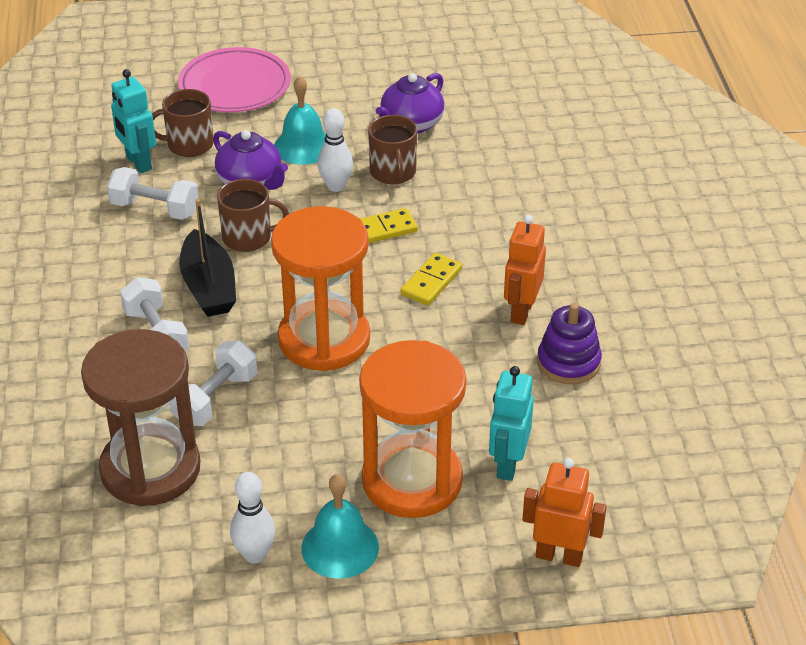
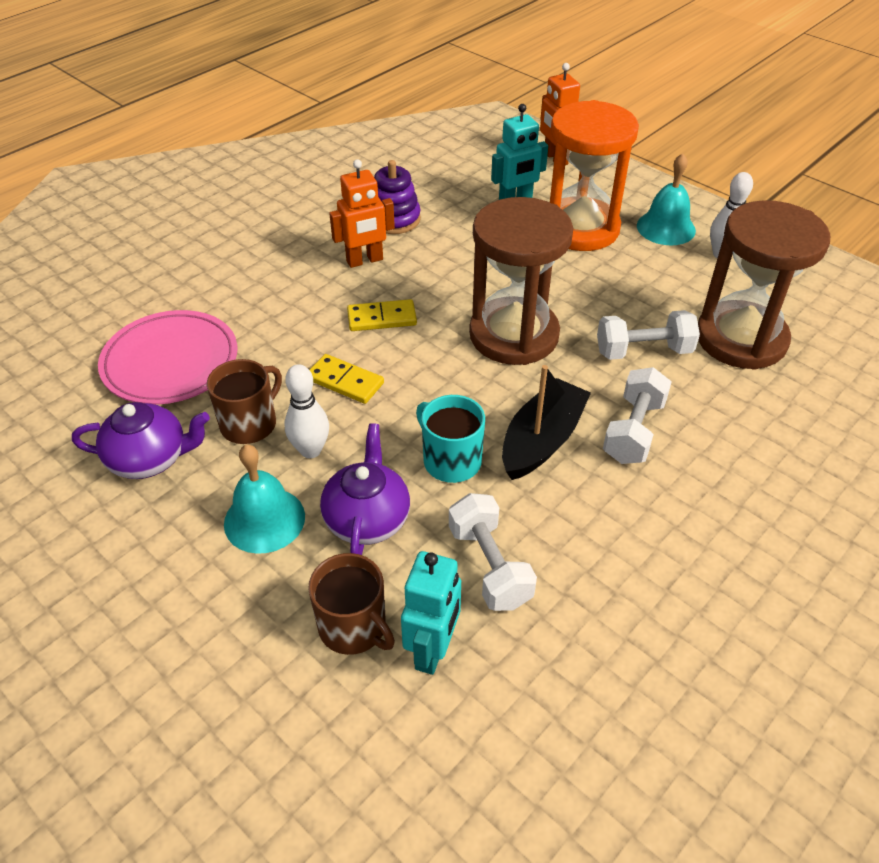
camera: 130 degrees left, 5 degrees up
(235, 86) = (188, 679): pink plate -> pink plate (170, 362)
(248, 237) = (451, 460): brown mug -> turquoise mug
(324, 339) = (514, 335): orange hourglass -> brown hourglass

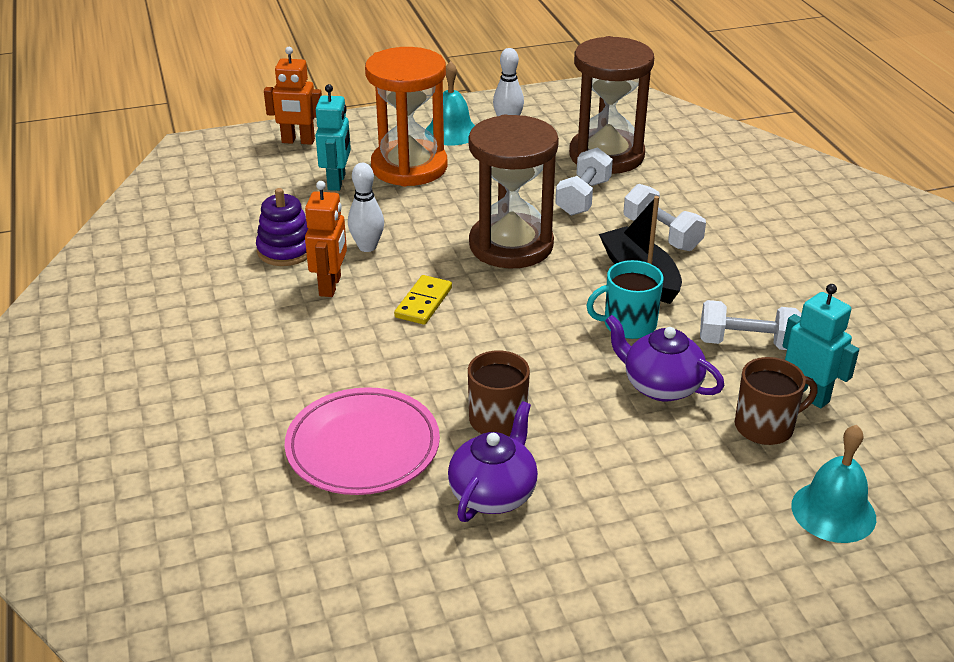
camera: 60 degrees left, 10 degrees down
(264, 520) = (622, 442): turquoise bell -> turquoise bell (833, 511)
(310, 450) = (559, 393): white bowling pin -> white bowling pin (367, 247)
(345, 381) = (489, 348): yellow domino -> none

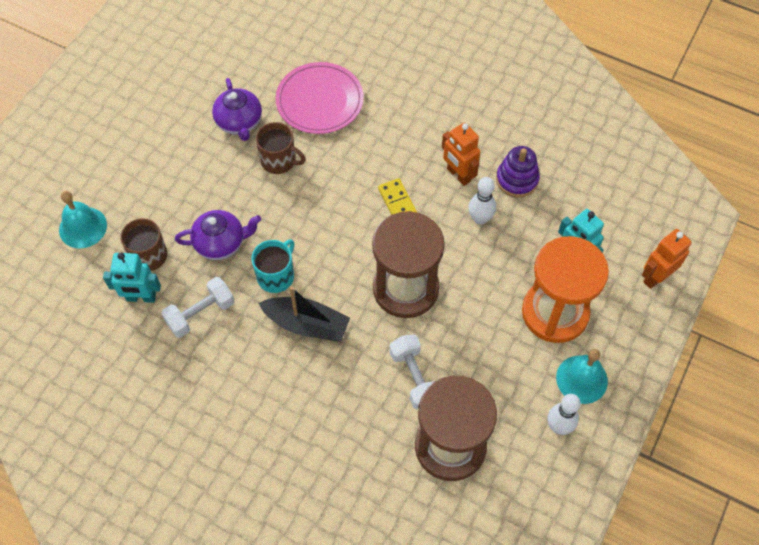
camera: 135 degrees right, 25 degrees up
(661, 234) = (330, 379): white dumbbell -> none

